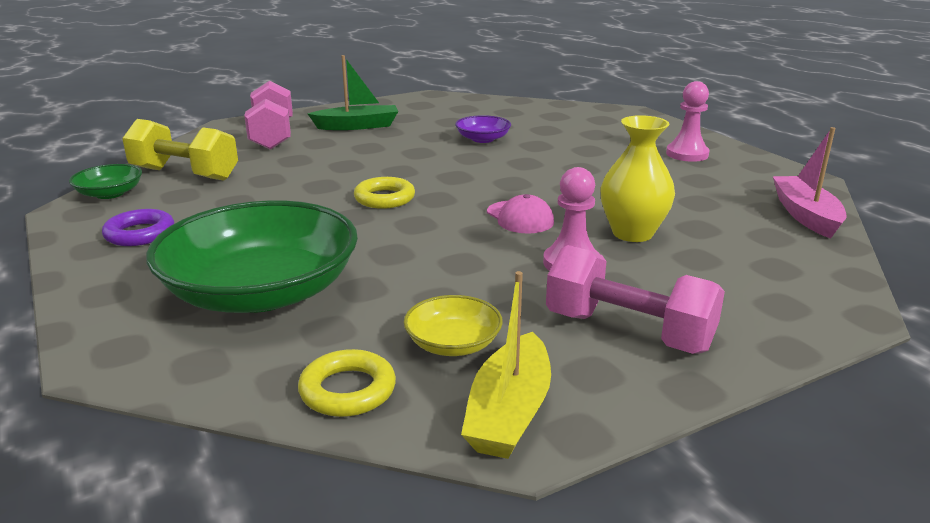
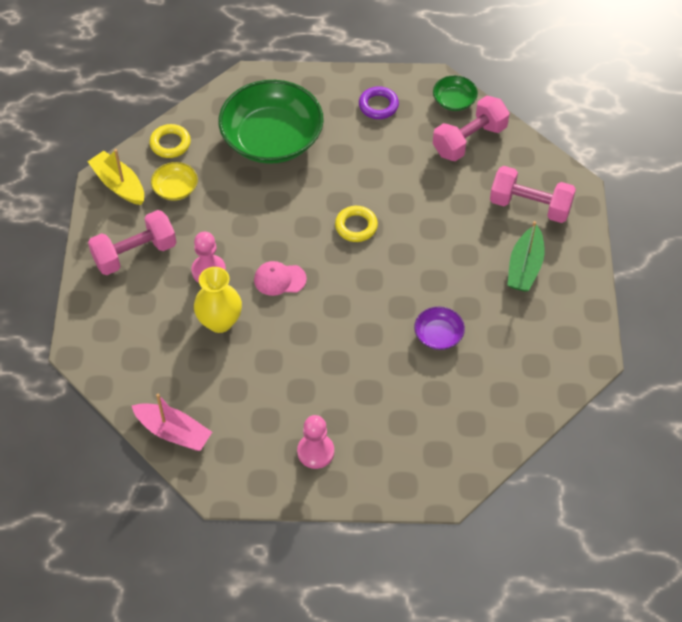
camera: 120 degrees right, 30 degrees up
(185, 174) = (469, 140): yellow dumbbell -> pink dumbbell

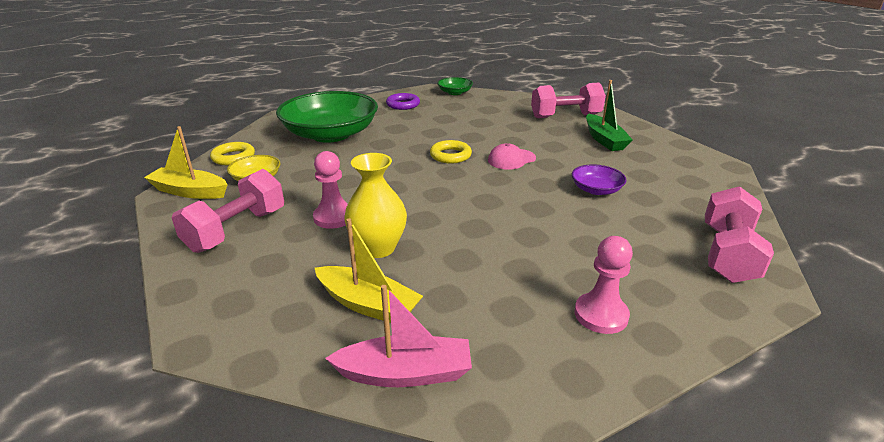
camera: 30 degrees left, 25 degrees down
(183, 371) = (368, 304): none -> yellow boat
(279, 279) = (414, 201): pink cap -> pink cap (511, 159)
(469, 140) = (486, 103): pink dumbbell -> pink dumbbell (727, 254)

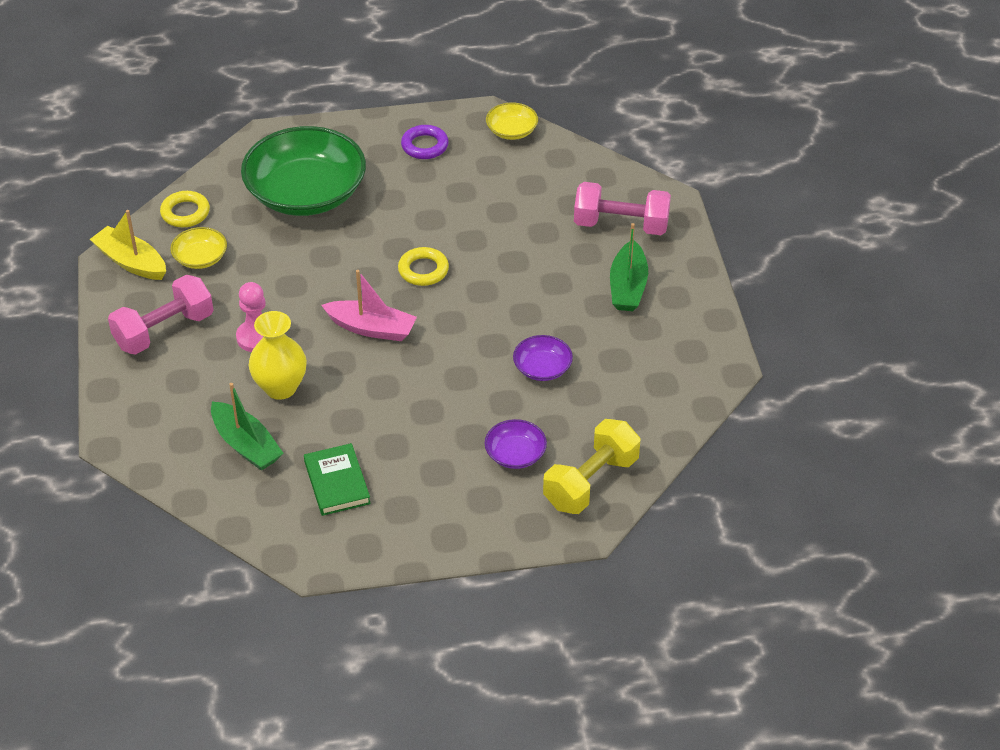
camera: 20 degrees right, 15 degrees up
(368, 304) = (246, 445): yellow boat -> green boat
(405, 373) = (247, 510): pink boat -> pink boat (371, 328)
(455, 92) = (511, 131): green bowl -> yellow bowl
(492, 315) = (337, 482): none -> green book
(511, 159) = (488, 295): pink cap -> none
(601, 315) = (422, 507): pink pawn -> none
(640, 249) = (515, 454): none -> purple bowl
(727, 254) = (591, 482): pink dumbbell -> yellow dumbbell

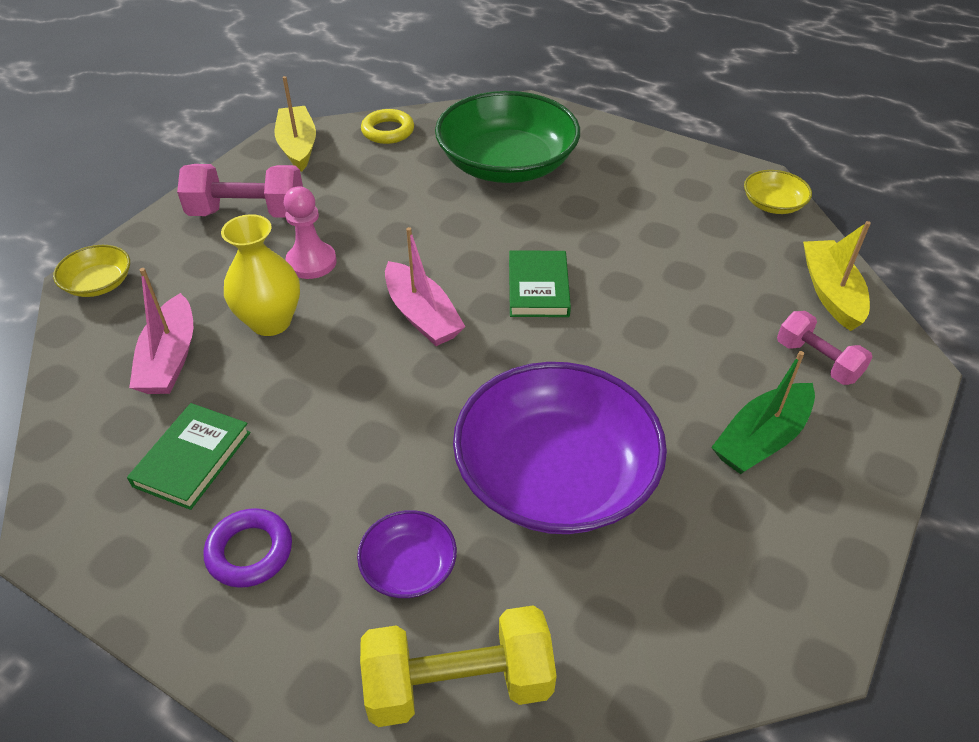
camera: 40 degrees right, 0 degrees up
(200, 258) = (354, 171): yellow bowl -> yellow bowl (99, 283)
(246, 445) = (170, 359): green boat -> pink boat
(423, 270) = (538, 288): yellow ring -> green book
(424, 146) = (665, 177): purple ring -> purple ring (250, 551)
(542, 368) = (555, 475): purple bowl -> purple bowl, size x2.27
(595, 176) = (830, 292): none -> yellow boat
(621, 225) = (817, 361): pink dumbbell -> pink dumbbell, size x0.63

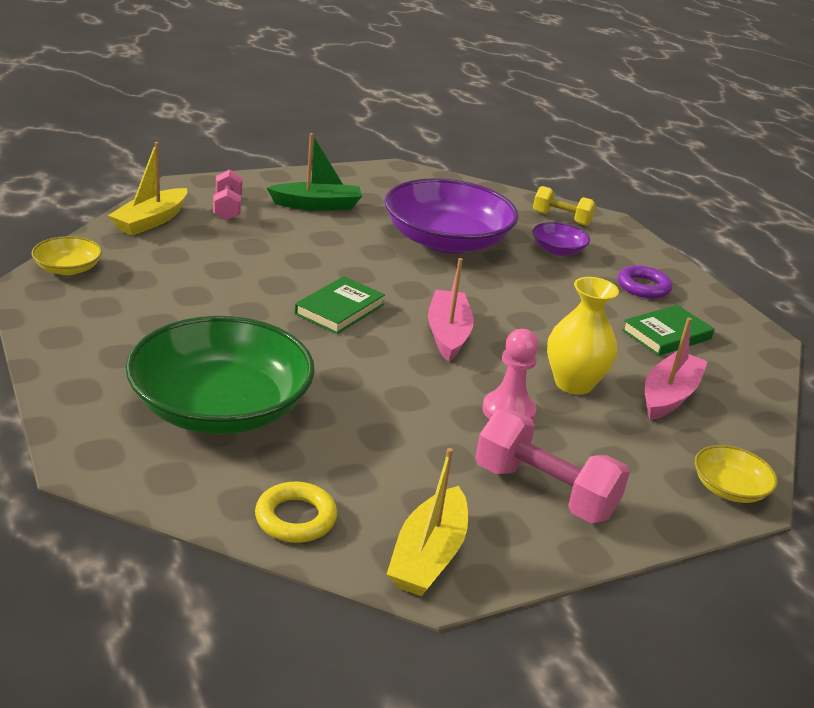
camera: 150 degrees left, 15 degrees down
(458, 683) = (561, 218): yellow dumbbell -> yellow dumbbell, size x0.63

